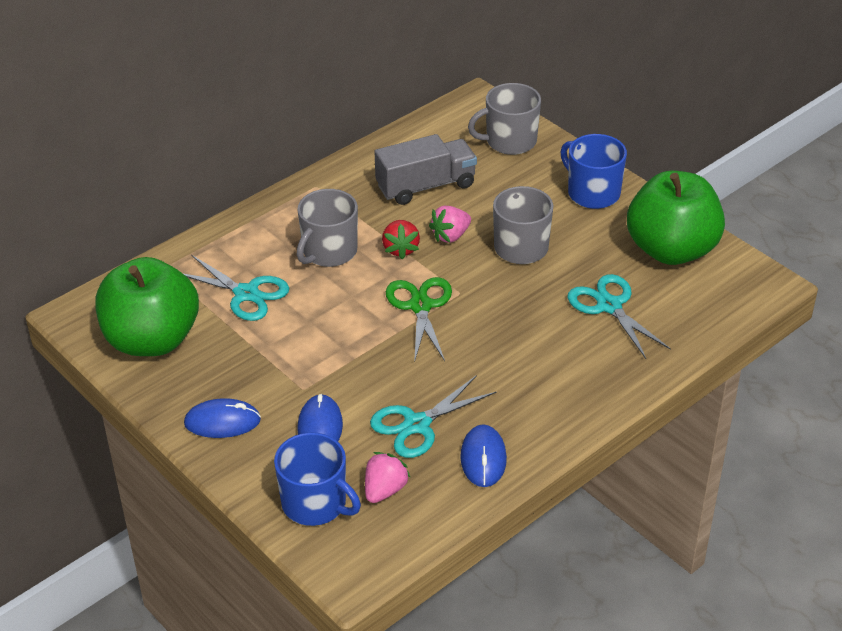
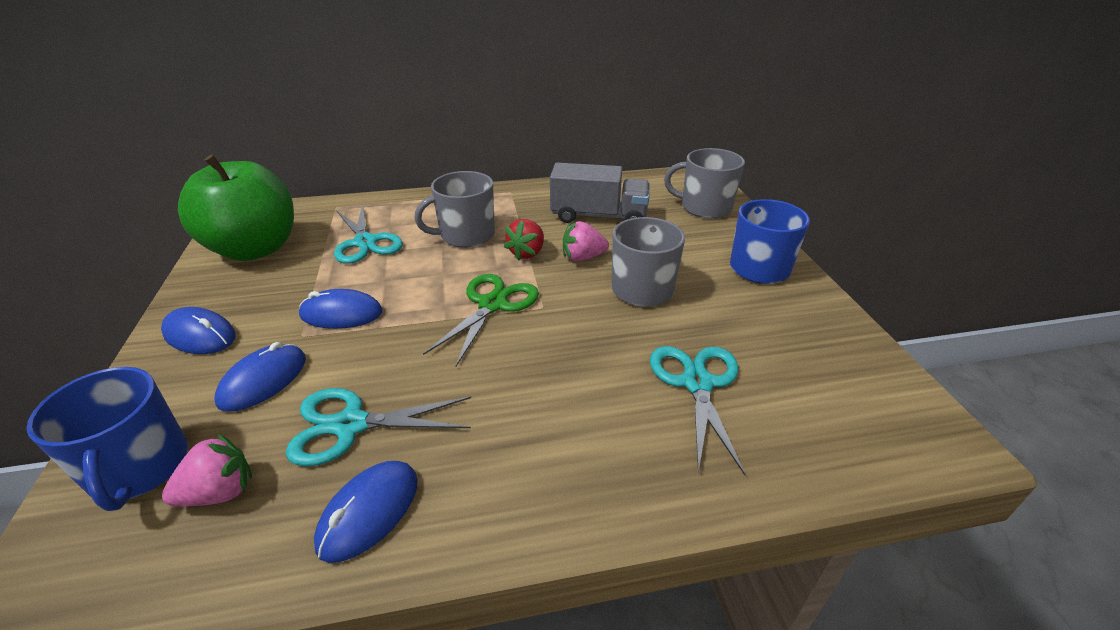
camera: 30 degrees right, 5 degrees down
(312, 361) = (341, 314): none -> blue mouse
(671, 250) = (820, 350): green apple -> none

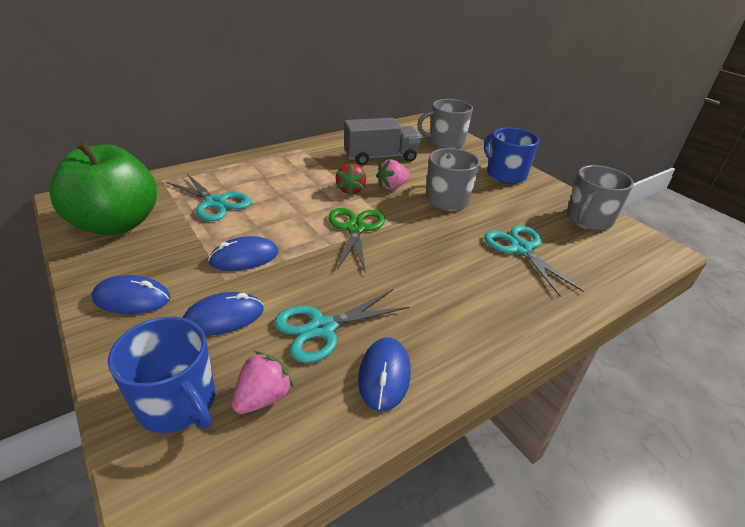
camera: 25 degrees left, 0 degrees up
(263, 380) = (224, 317): blue mouse -> blue mouse turned 60 degrees clockwise
(466, 235) = (294, 185): grey mug -> grey mug (588, 219)

